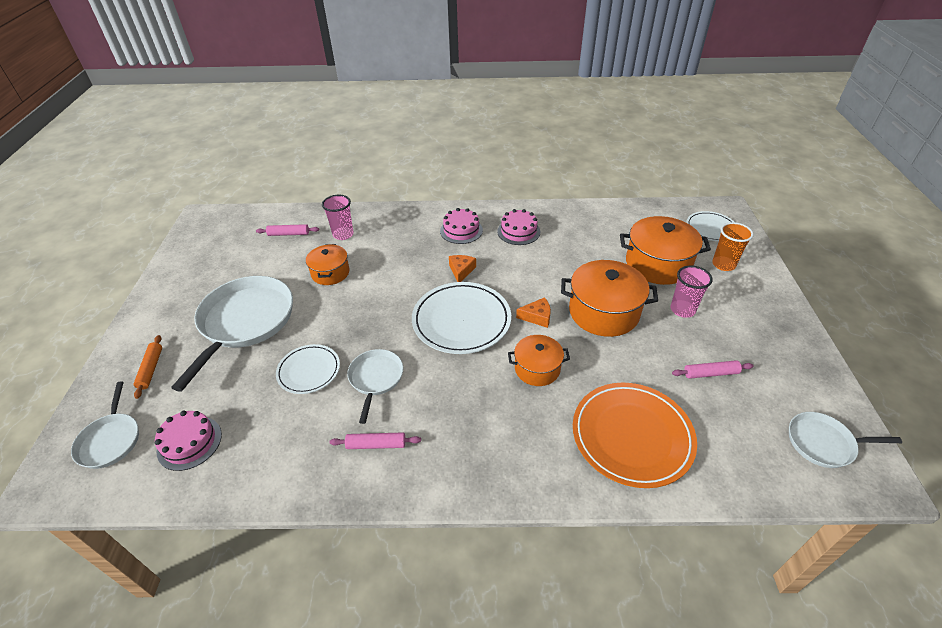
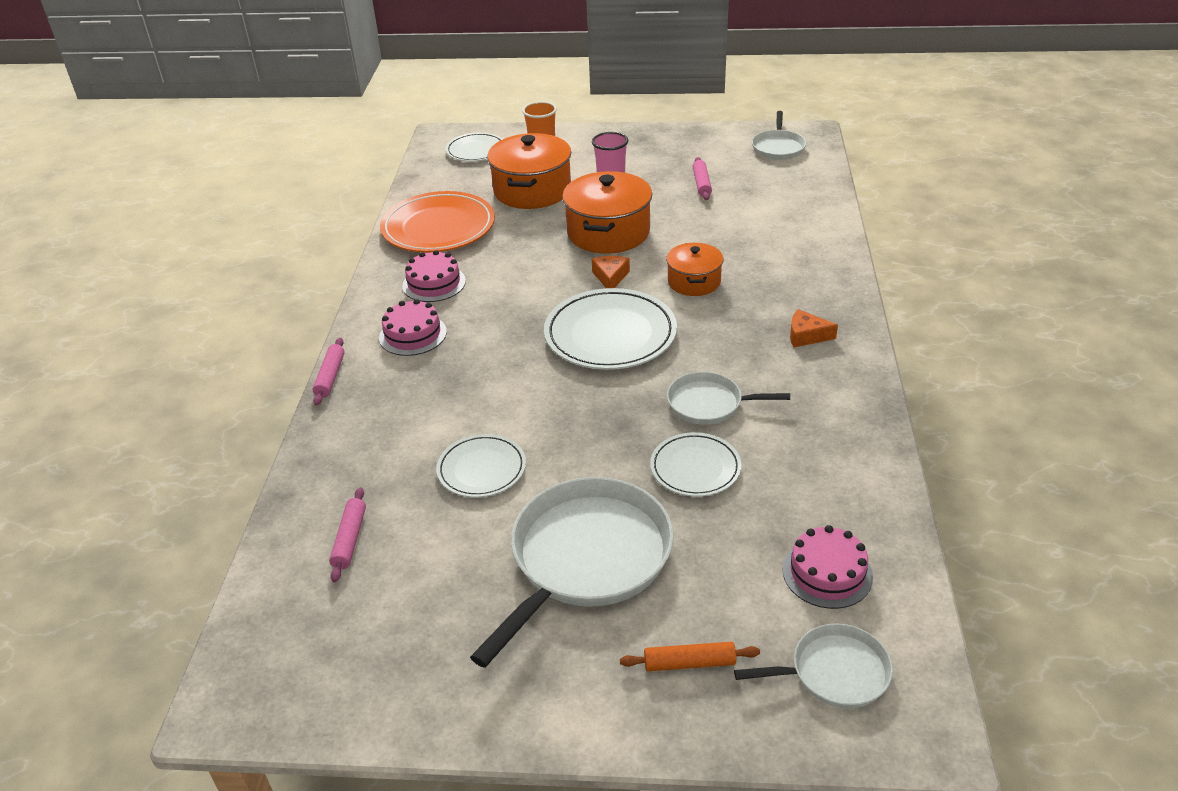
camera: 85 degrees left, 5 degrees down
(245, 322) = (586, 558): white pan -> white pan turned 105 degrees clockwise
(330, 273) = (481, 469): orange pot -> white plate
(343, 234) = (377, 464): pink cup -> none
(376, 445) = (809, 397): pink rolling pin -> pink rolling pin (330, 376)
(461, 271) = (509, 334): orange cheese -> orange cheese (806, 336)
(632, 436) = (780, 233): orange plate -> orange plate (438, 228)

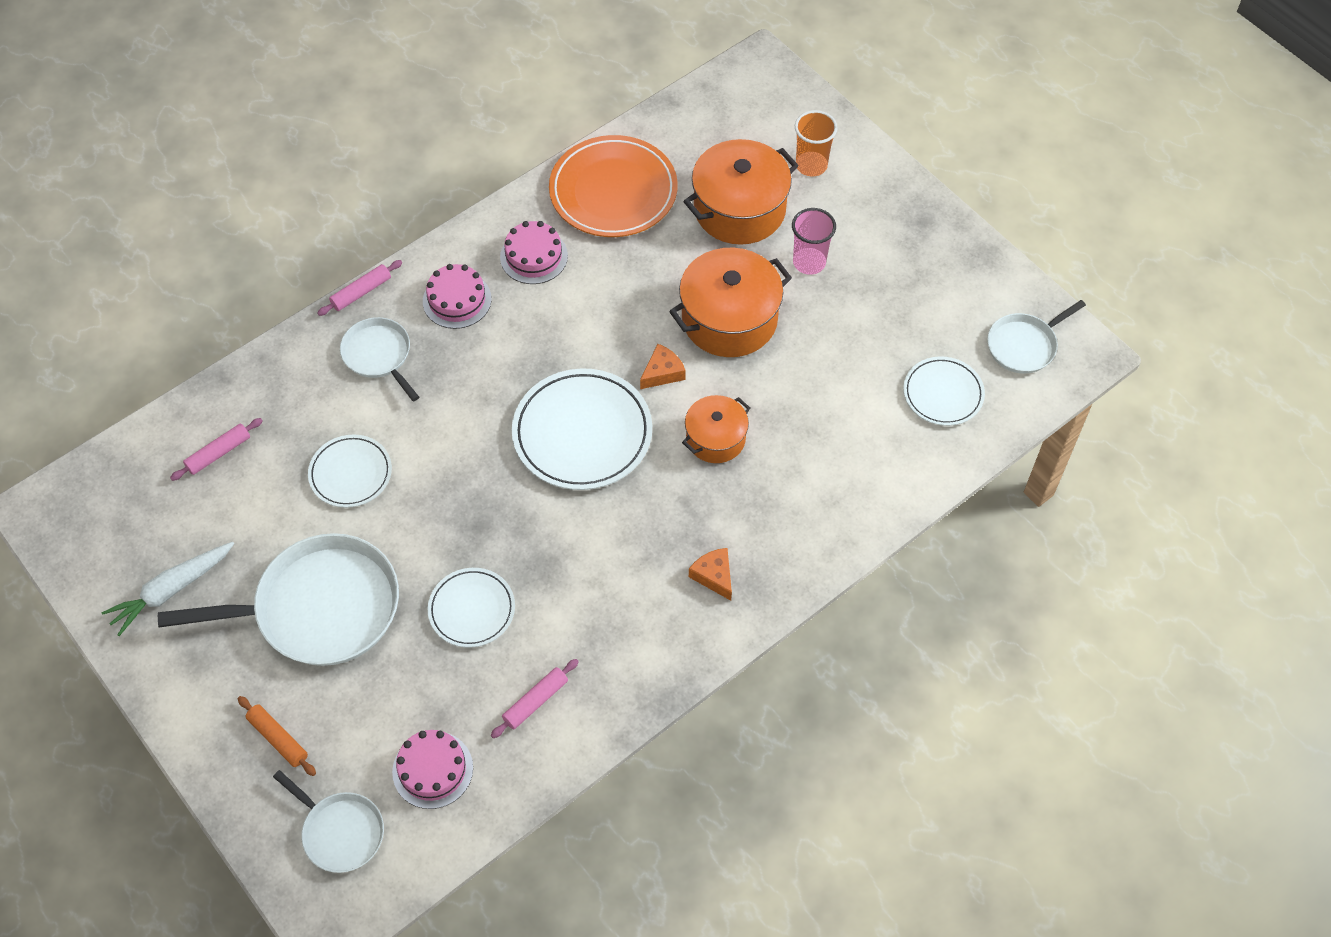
camera: 45 degrees right, 20 degrees up
(443, 653) = (171, 590): none -> white carrot
(476, 150) = (762, 111): white plate -> white plate (943, 393)
(701, 184) = (886, 330): pink rolling pin -> pink rolling pin (535, 701)
(709, 404) = (556, 566): white pan -> white pan (379, 355)

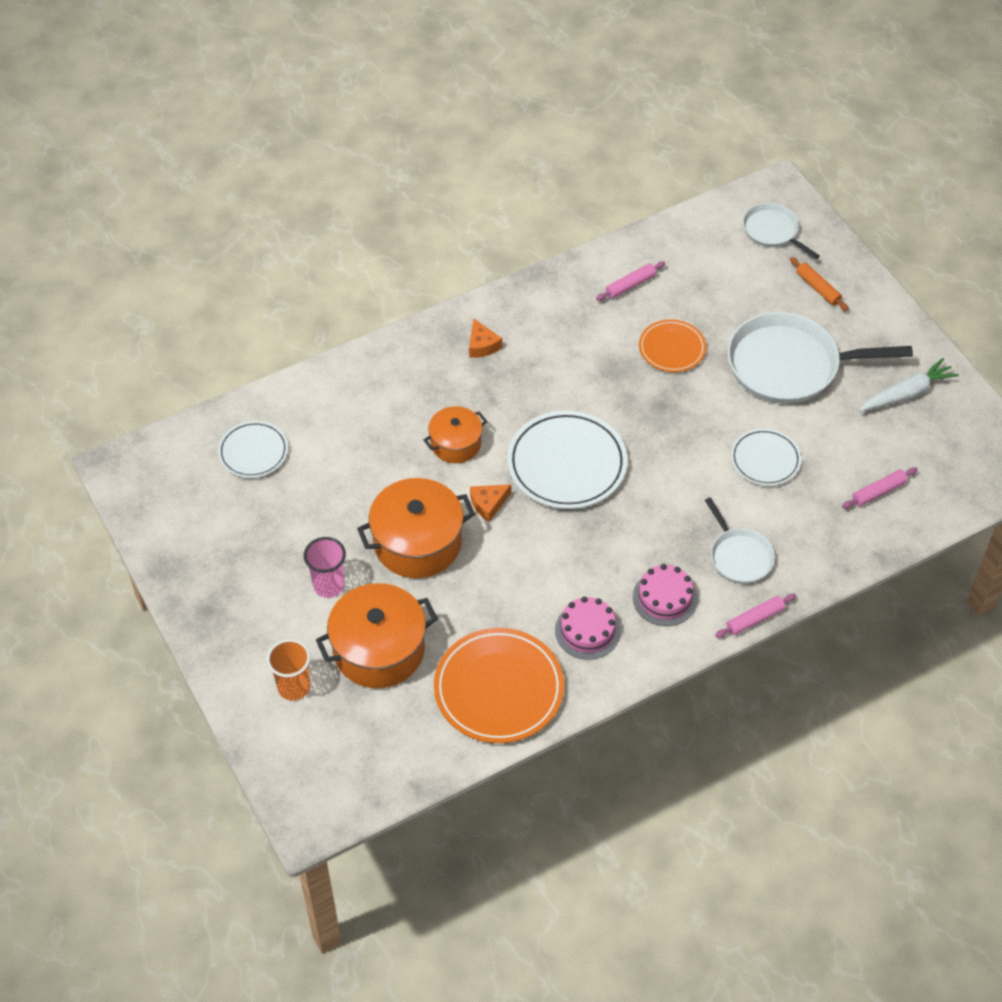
camera: 170 degrees left, 5 degrees down
(432, 770) = (707, 256): pink cake -> none
(472, 609) = (672, 348): white plate -> orange plate
(1024, 345) = (166, 481): white pan -> none

